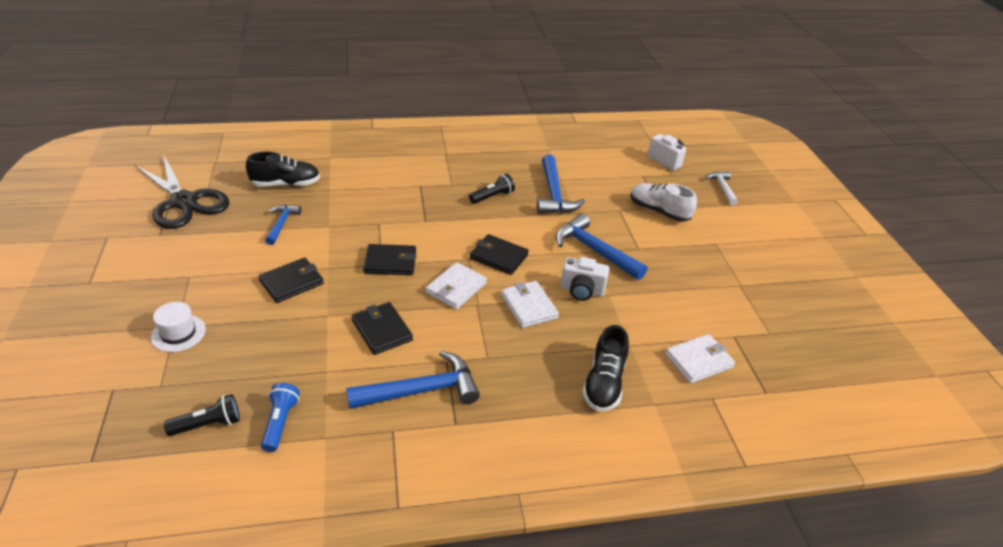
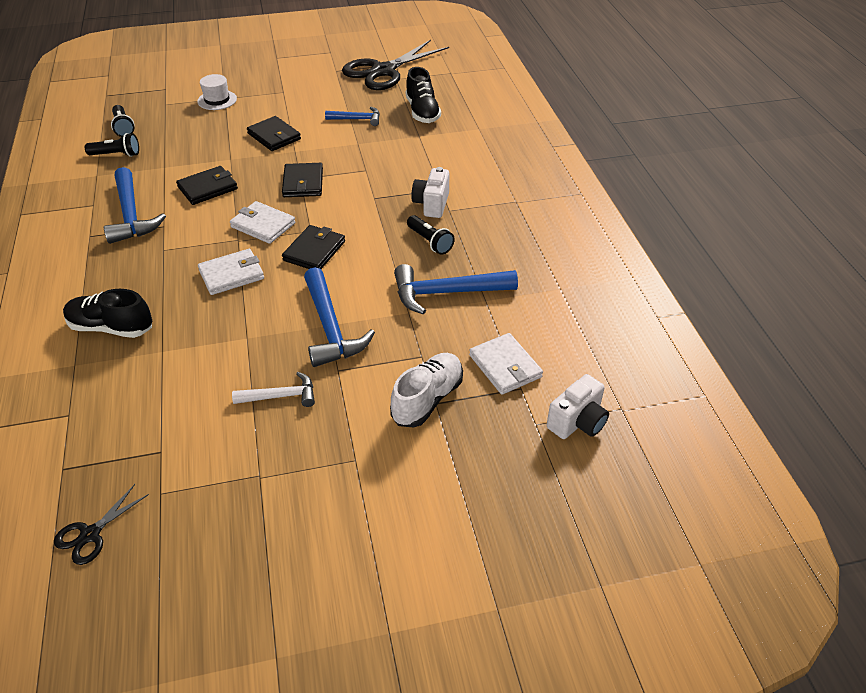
camera: 90 degrees right, 5 degrees up
(280, 422) = (116, 155): blue flashlight -> black flashlight
(581, 291) = (255, 314): white camera -> white camera (431, 204)
(594, 250) = (330, 328): blue hammer -> blue hammer turned 120 degrees clockwise
(698, 360) = (126, 409): white wallet -> white wallet (505, 366)
(722, 188) = (512, 493): white hammer -> white hammer (281, 396)
(814, 366) = (90, 534): none -> black scissors

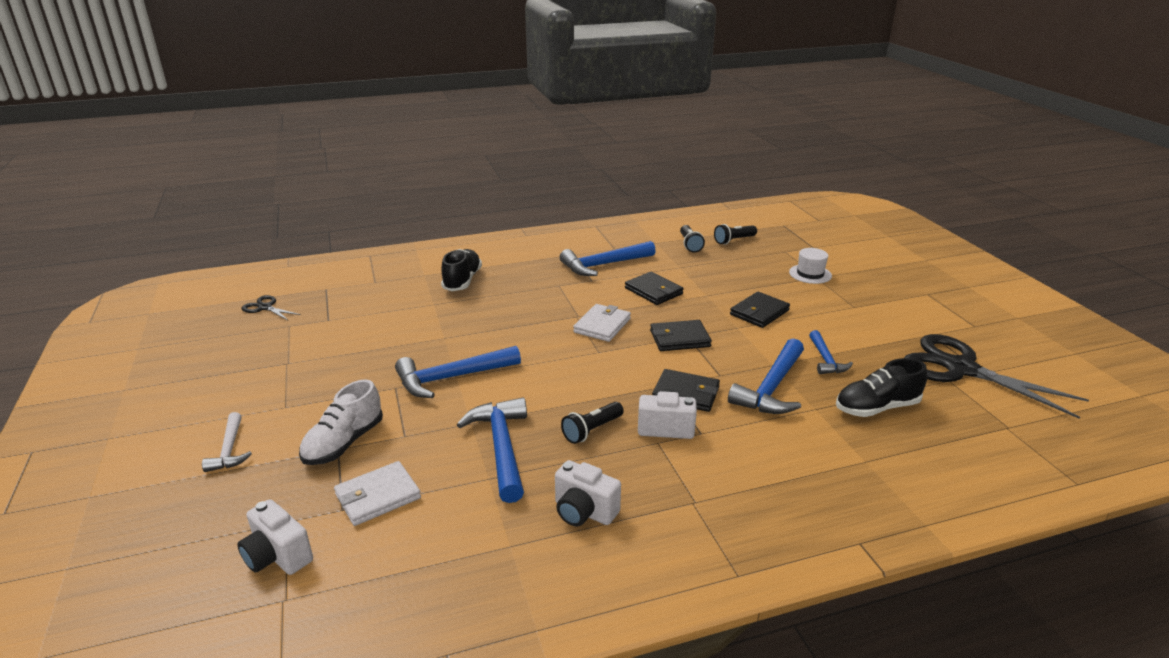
camera: 85 degrees right, 15 degrees down
(232, 274) = (527, 320): white wallet -> none
(281, 396) = (370, 362): white hammer -> white hammer (229, 450)
(314, 251) = (566, 357): black wallet -> black wallet (686, 393)
(389, 149) = (771, 388): none -> blue hammer
(427, 399) = (344, 443): white shoe -> white shoe turned 90 degrees clockwise
(525, 251) = (584, 512): none -> white camera

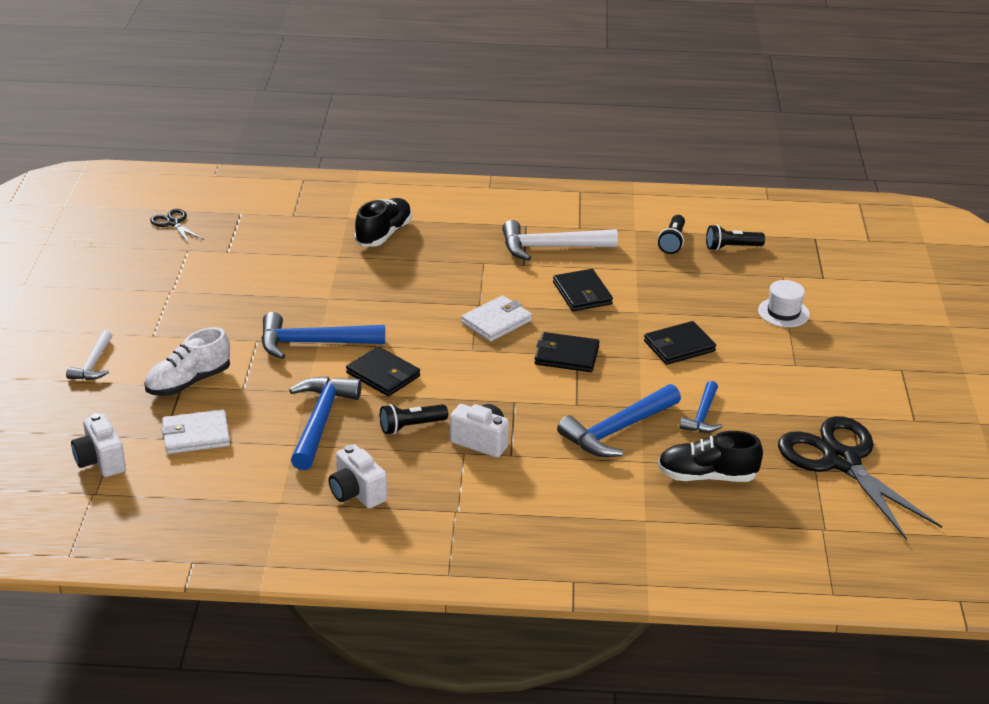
camera: 20 degrees right, 5 degrees up
(604, 265) = (551, 247): blue hammer -> white hammer
(686, 393) = (527, 414): black wallet -> black wallet (383, 375)

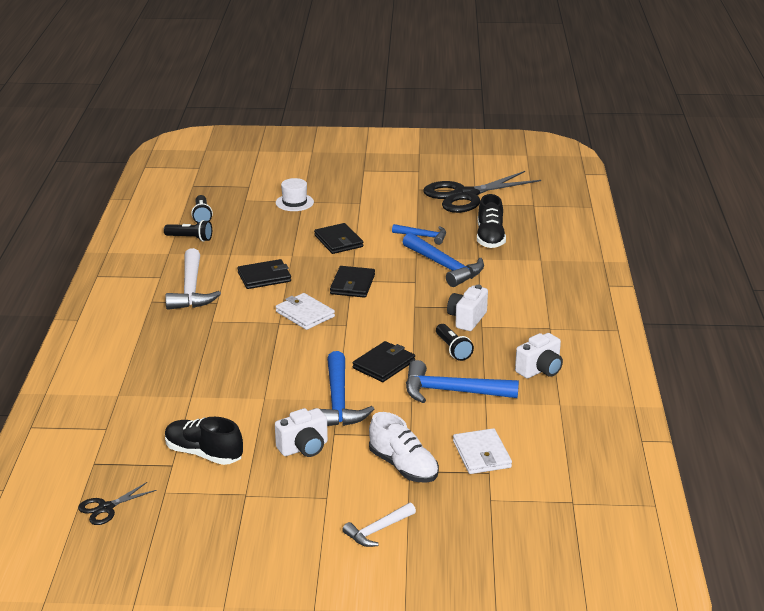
camera: 90 degrees left, 5 degrees down
(93, 364) = (378, 530): white hammer -> white hammer turned 135 degrees clockwise
(100, 461) = (528, 504): white camera -> white camera (304, 448)
(384, 234) = (154, 373): black shoe -> black shoe (203, 454)

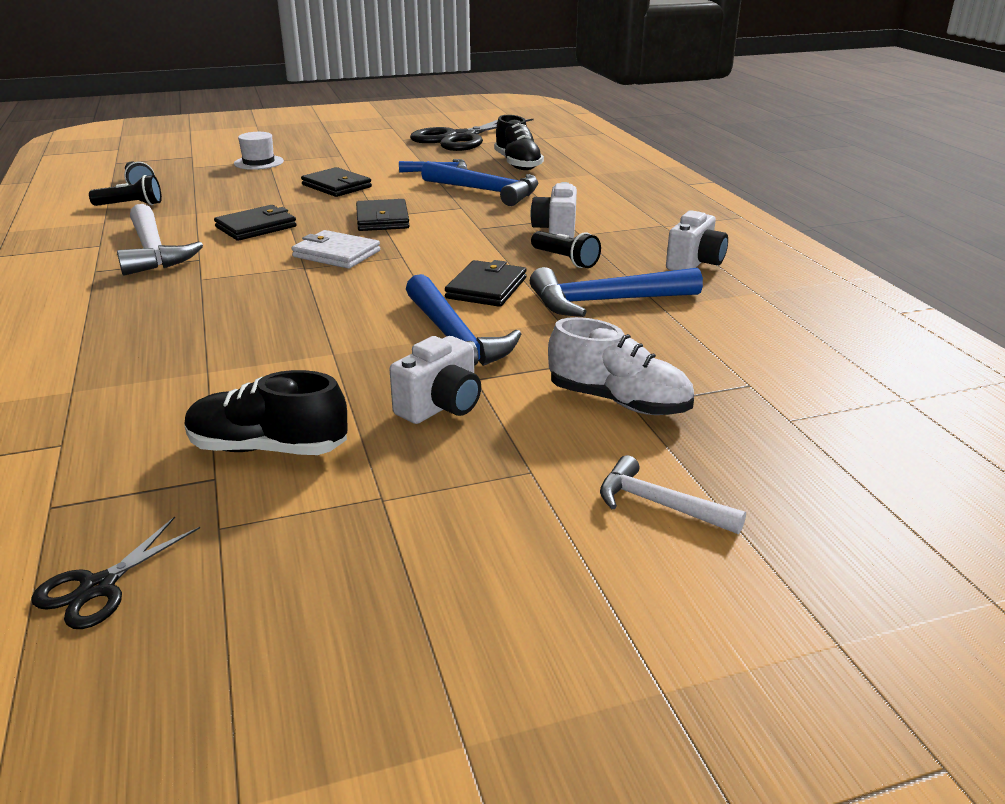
camera: 20 degrees left, 0 degrees up
(378, 530) = (659, 504): white hammer -> white hammer turned 90 degrees clockwise
(482, 454) = (717, 364): white wallet -> none

